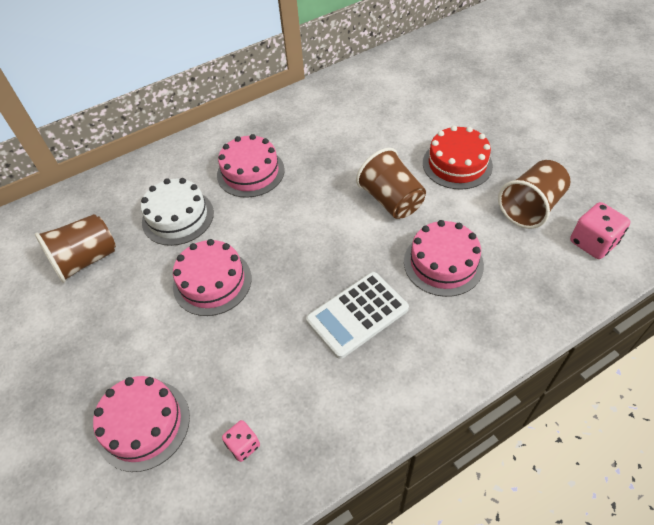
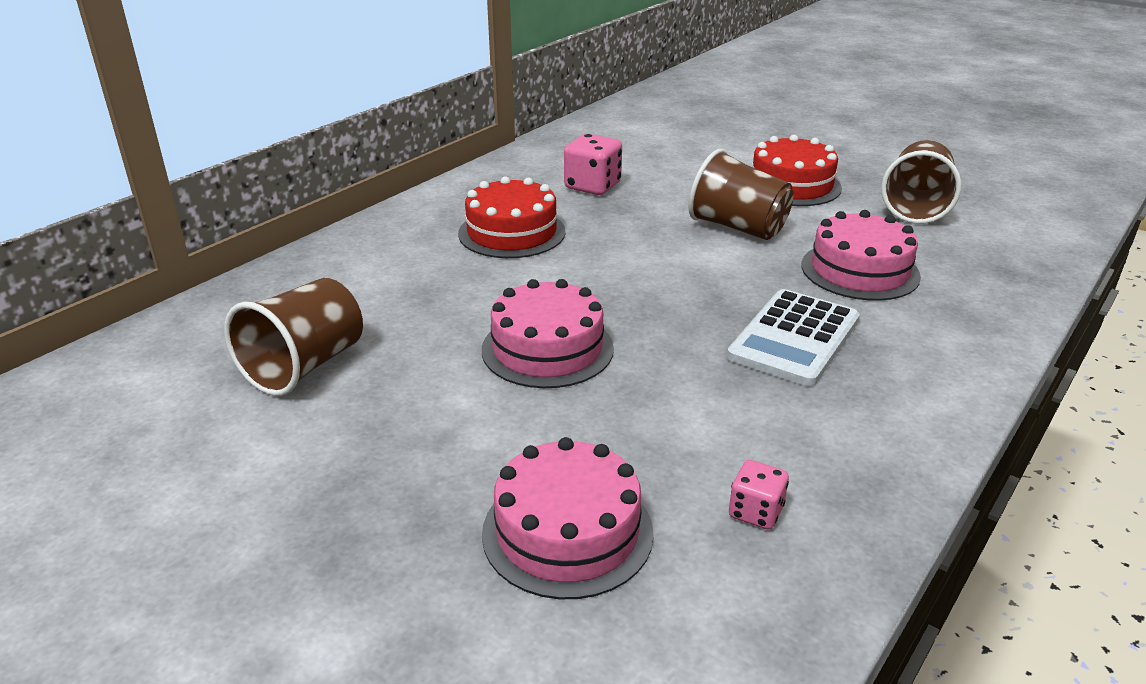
camera: 25 degrees left, 20 degrees down
(178, 217) = (432, 293): white cake -> none
(250, 172) = (512, 232): pink cake -> red cake
(593, 242) = (1015, 223): pink dice -> pink dice (592, 186)

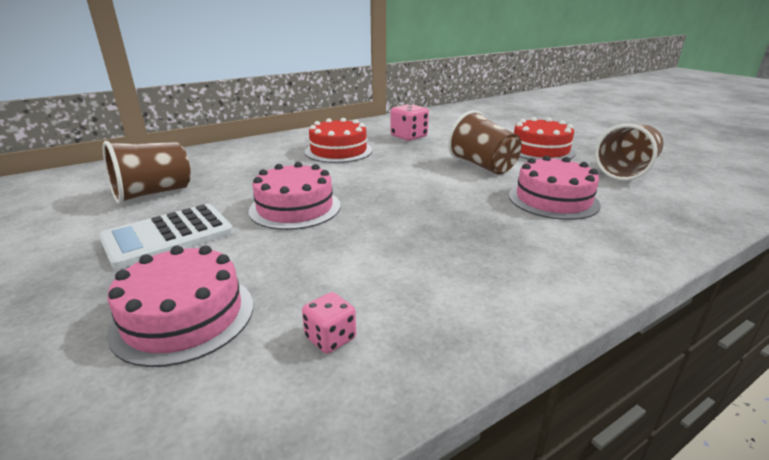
camera: 20 degrees right, 5 degrees down
(794, 338) = (468, 230): white calculator -> white calculator (168, 236)

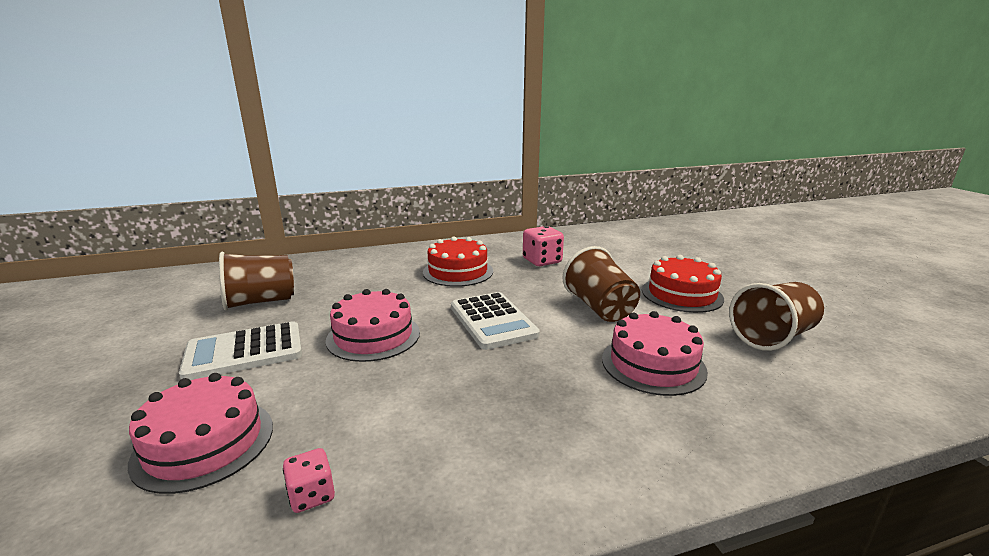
camera: 15 degrees right, 5 degrees down
(398, 184) = (493, 321): none -> white calculator

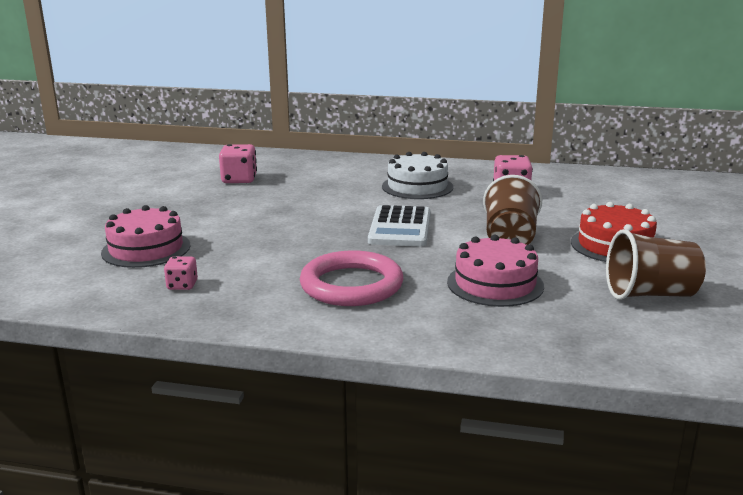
camera: 30 degrees right, 0 degrees up
(244, 352) = (203, 208): white calculator -> none
(260, 302) = (239, 179): brown cup -> pink dice
(373, 336) = (297, 218): pink cake -> none
(458, 271) = (417, 187): red cake -> white cake
(527, 414) = (351, 285): none -> pink ring

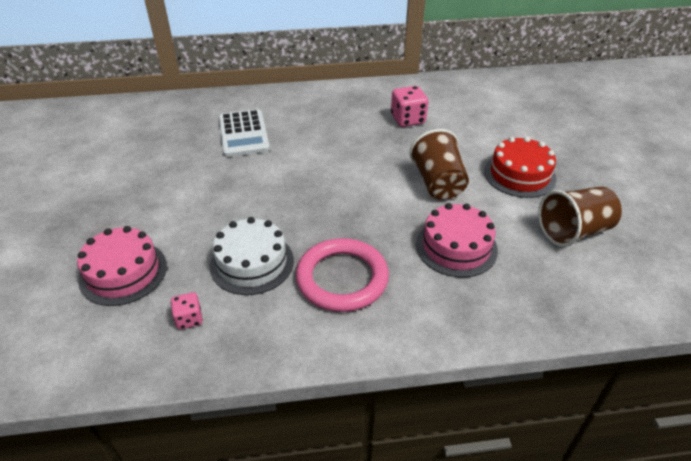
camera: 20 degrees left, 20 degrees up
(239, 179) = (159, 146): pink dice -> none
(400, 227) = (342, 187): white calculator -> white calculator (243, 134)
(417, 187) = (327, 126): white cake -> white cake (252, 263)

